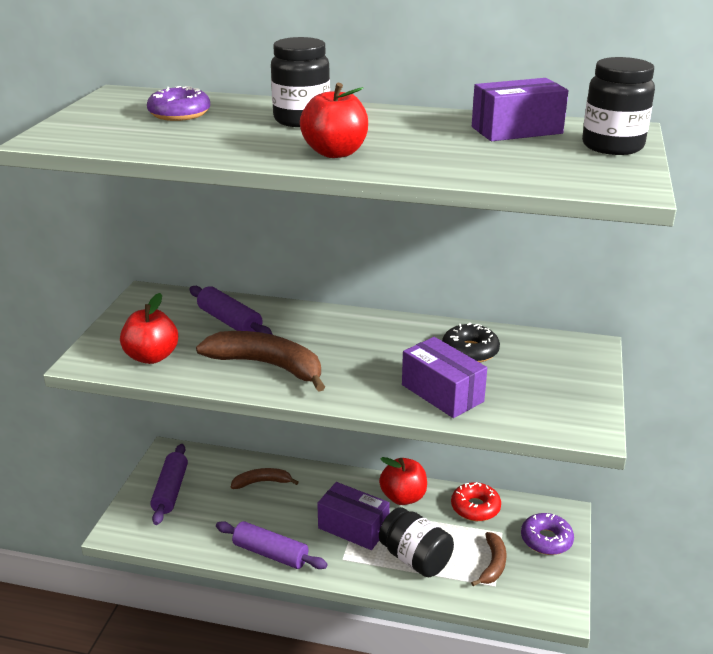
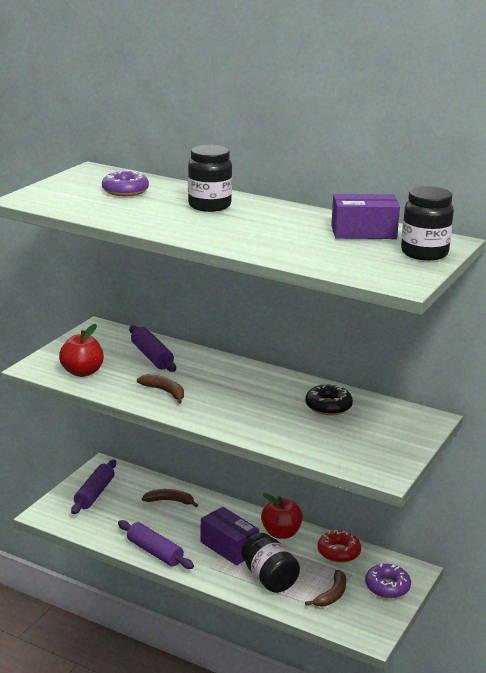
camera: 15 degrees right, 5 degrees down
(268, 365) = (165, 391): brown banana -> brown banana, size x0.55
(335, 153) = (214, 233): red apple -> none
(442, 393) = (287, 431): purple box -> none

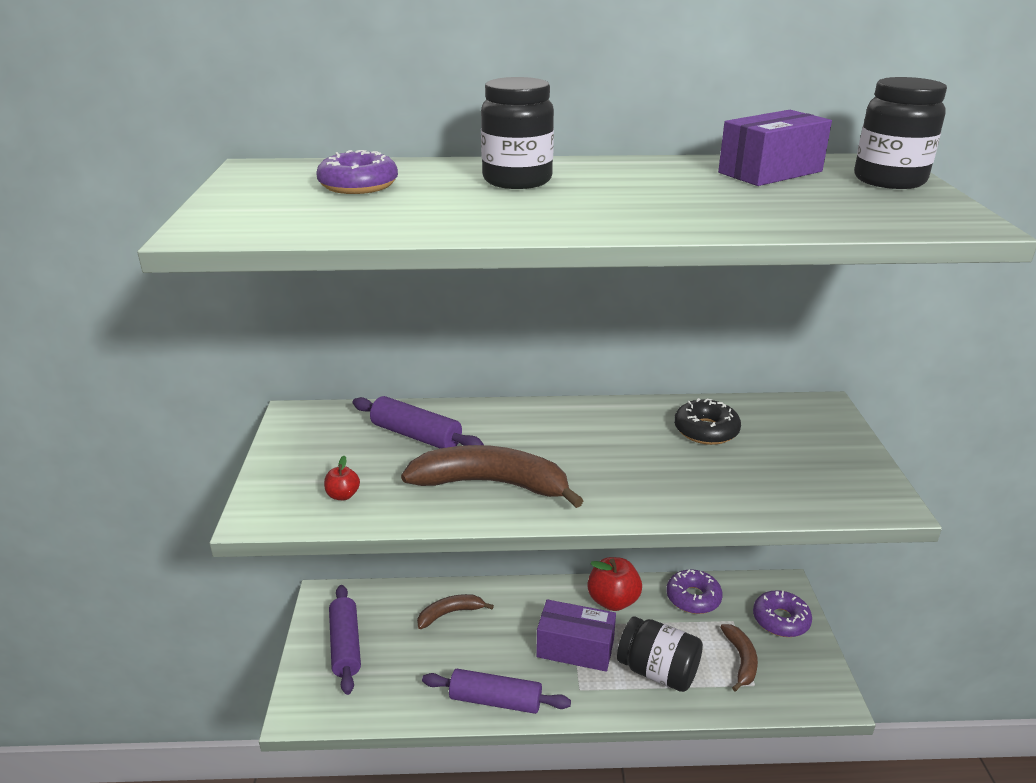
camera: 30 degrees left, 5 degrees up
(82, 372) = (343, 495): red apple -> red apple, size x0.49
(165, 391) = (491, 484): brown banana -> brown banana, size x1.80
(338, 552) = (693, 598): red donut -> purple donut

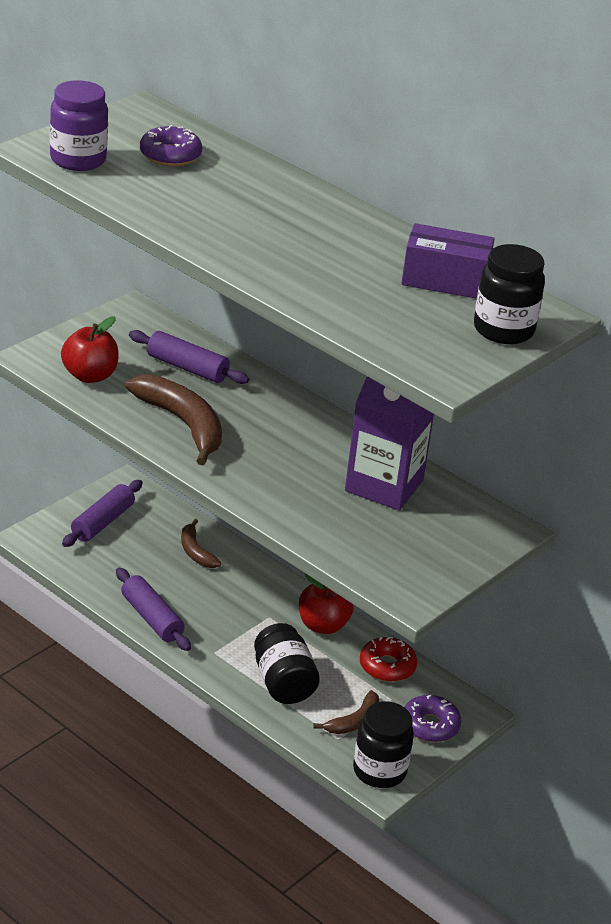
camera: 40 degrees right, 5 degrees up
(273, 220) = (78, 160): none -> purple jar
(343, 495) = (90, 375): red apple -> red apple, size x2.02
(416, 435) = (187, 368): purple rolling pin -> purple rolling pin turned 45 degrees counterclockwise
(450, 613) = (195, 551): brown banana -> brown banana turned 135 degrees counterclockwise
(517, 180) = (267, 200): black jar -> black jar (379, 771)
(575, 648) = (248, 631): purple box -> none
(693, 598) = (387, 666): purple donut -> red donut
(706, 430) = (384, 485): black donut -> purple carton

